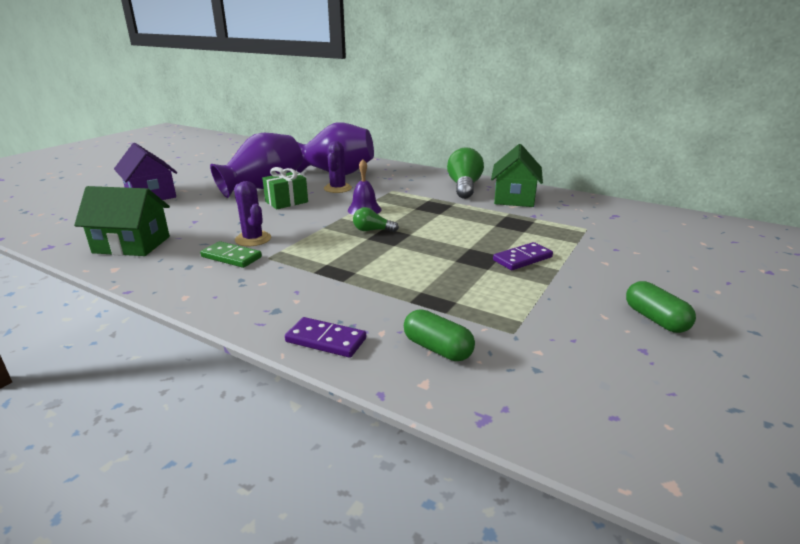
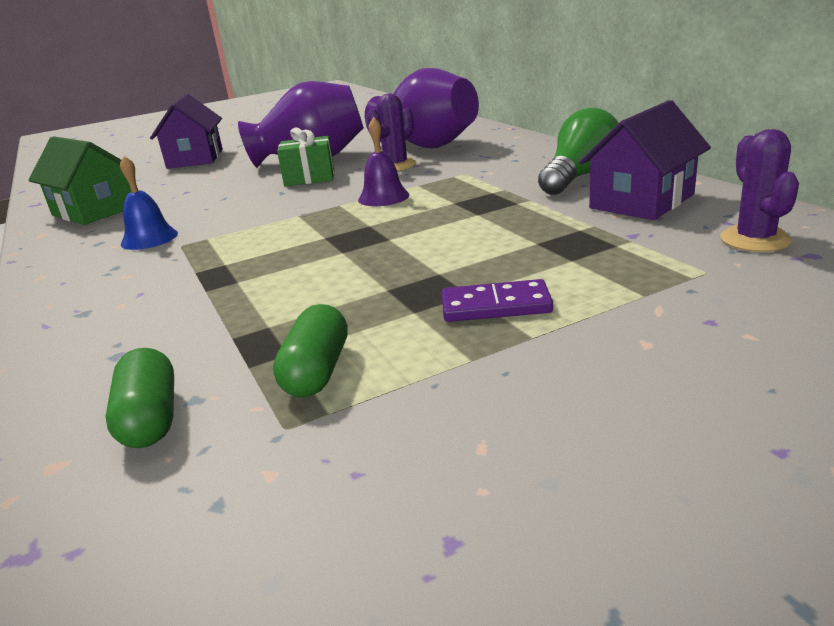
camera: 35 degrees right, 0 degrees up
(231, 257) = (149, 238): green domino -> blue bell
(253, 239) = (203, 220): purple cactus -> purple cactus (755, 239)
(326, 340) = (62, 365): purple domino -> none
(372, 230) = (348, 227): green light bulb -> none
(514, 198) = (642, 201): green house -> purple house
(655, 319) = (576, 487): green capsule -> green capsule (316, 371)

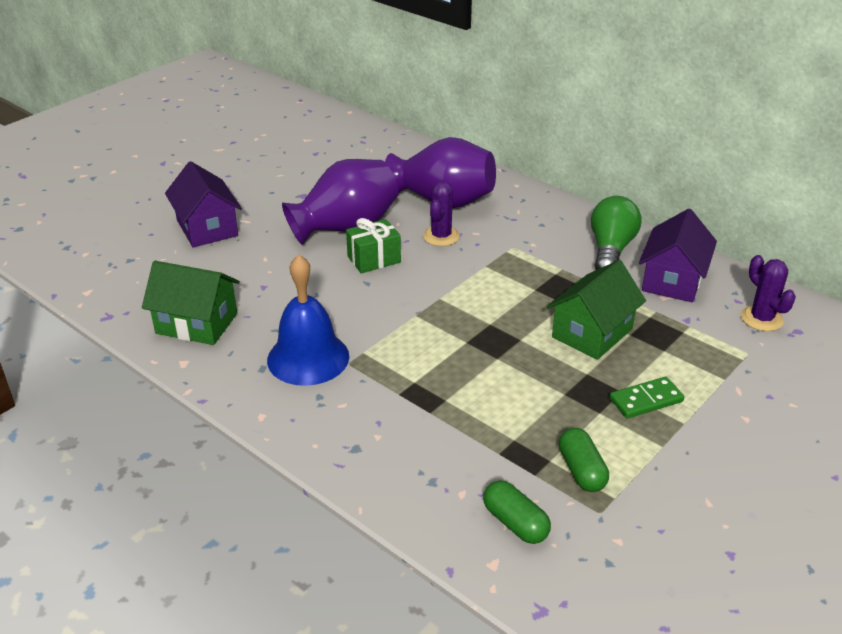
camera: 25 degrees left, 10 degrees up
(149, 238) = (308, 358): blue bell -> blue bell, size x1.73
(383, 197) = (470, 285): purple bell -> none
(486, 239) = (592, 333): none -> green house
(496, 306) = (646, 400): purple domino -> green domino

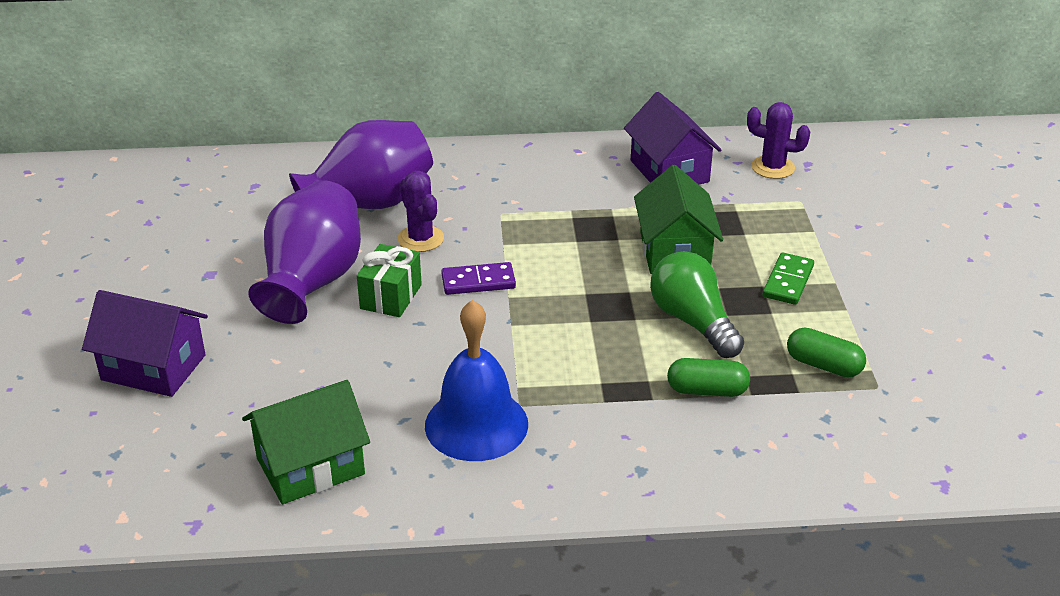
camera: 45 degrees left, 0 degrees up
(435, 279) = (478, 282): none -> purple domino
(515, 523) = (839, 437): green capsule -> green capsule (707, 390)
(610, 249) = (585, 170): green light bulb -> green light bulb (693, 322)

